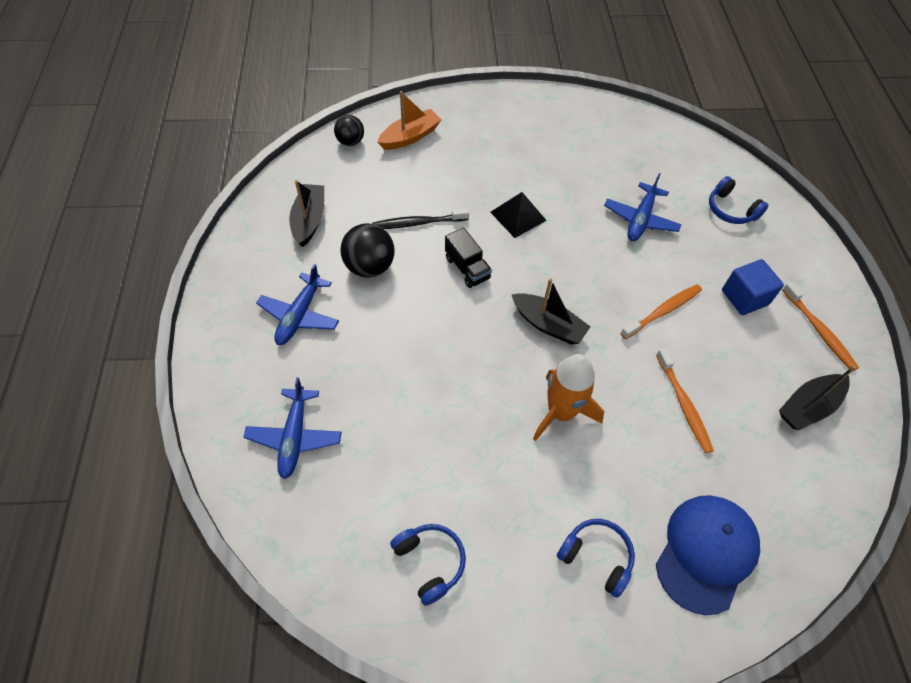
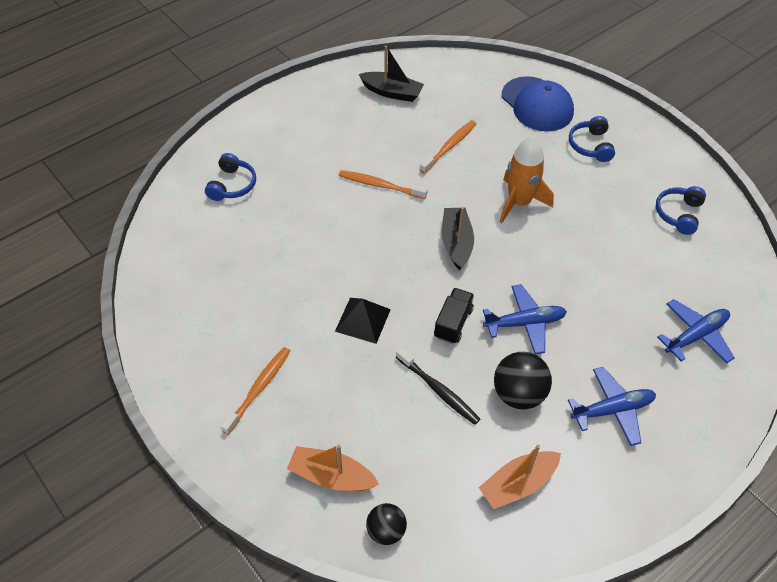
camera: 125 degrees left, 5 degrees down
(309, 220) = (518, 484): black boat -> orange boat
(640, 219) = (293, 236): blue plane -> blue plane (525, 323)
(706, 553) = (537, 104): blue cap -> blue cap turned 120 degrees counterclockwise
(744, 297) = (324, 148): blue cube -> none
(819, 331) = (321, 103): orange toothbrush -> orange toothbrush (259, 389)

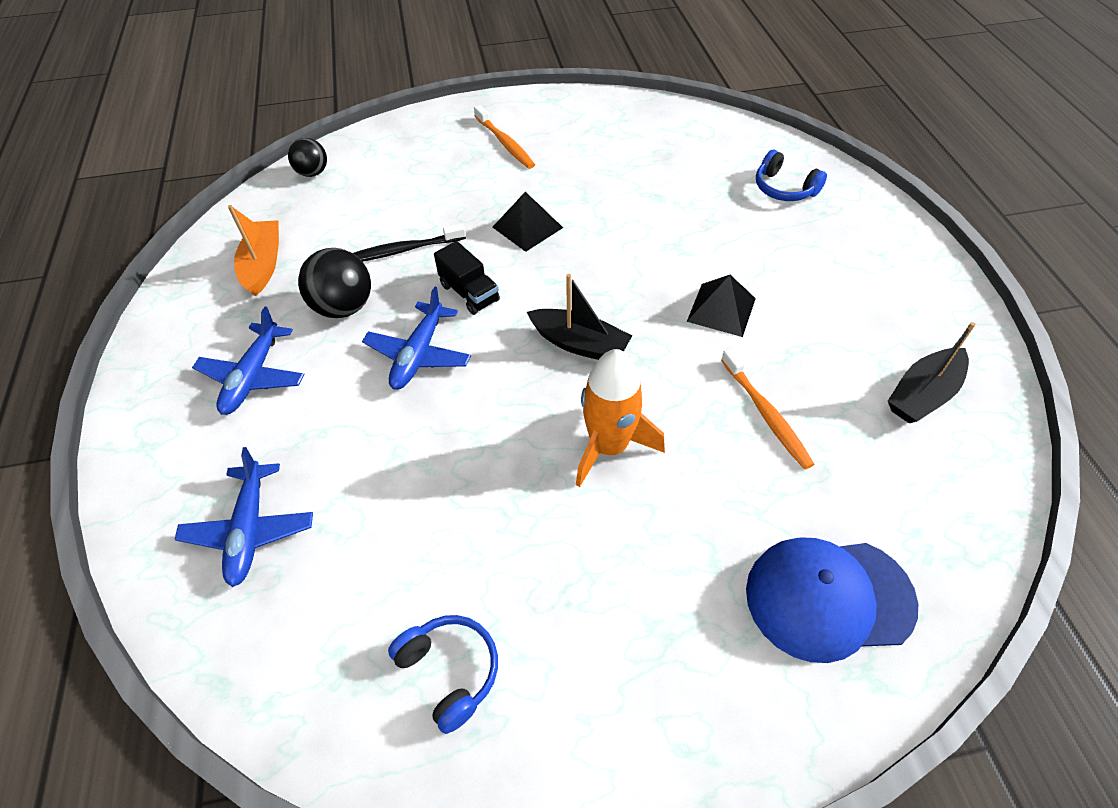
camera: 120 degrees right, 0 degrees up
(331, 476) = (386, 159): orange boat -> none
(380, 185) = (721, 309): orange toothbrush -> black pyramid
(590, 145) = (682, 627): blue headphones -> none

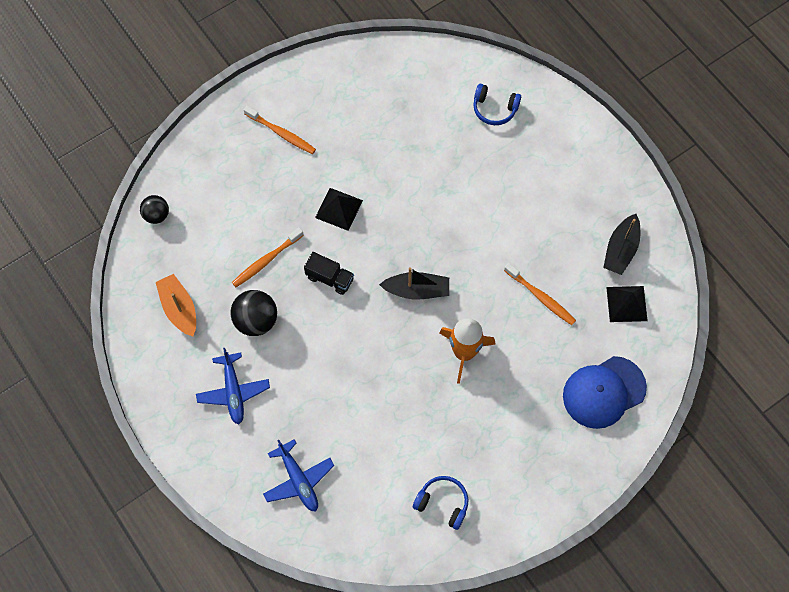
camera: 25 degrees left, 15 degrees up
(403, 250) = (266, 261): black toothbrush -> orange toothbrush
(419, 354) = (324, 336): blue plane -> none
(721, 309) = (490, 231): black pyramid -> black pyramid (626, 303)

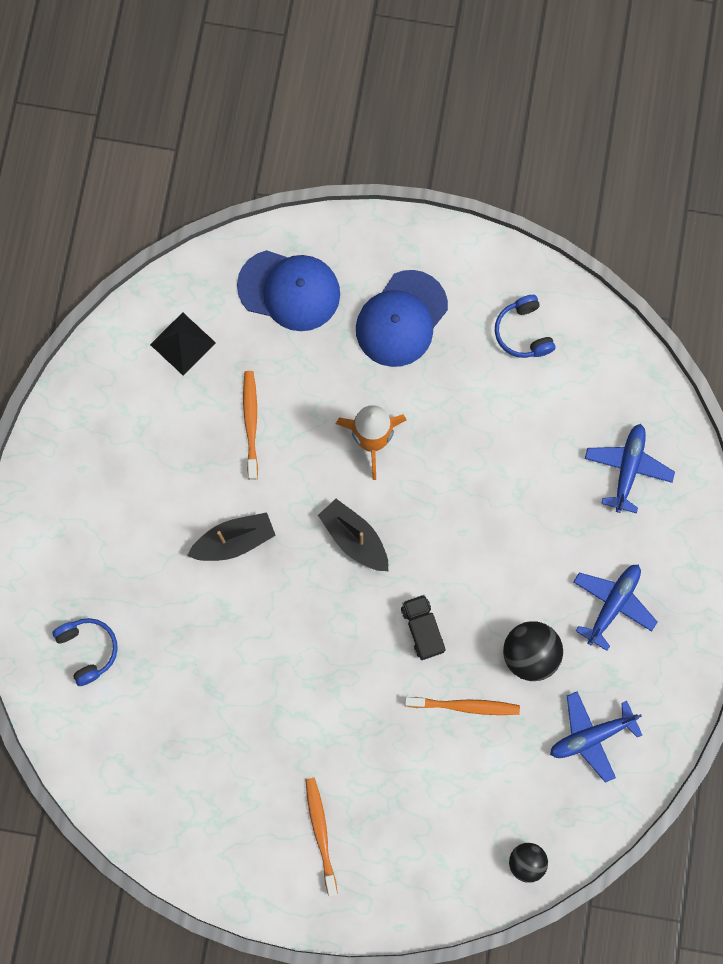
camera: 135 degrees left, 10 degrees up
(179, 309) = (591, 736): orange boat -> blue plane
(339, 209) = (345, 692): black pyramid -> none
(522, 439) = (401, 319): none -> blue cap
(621, 249) = (131, 395): black boat -> black boat (234, 541)

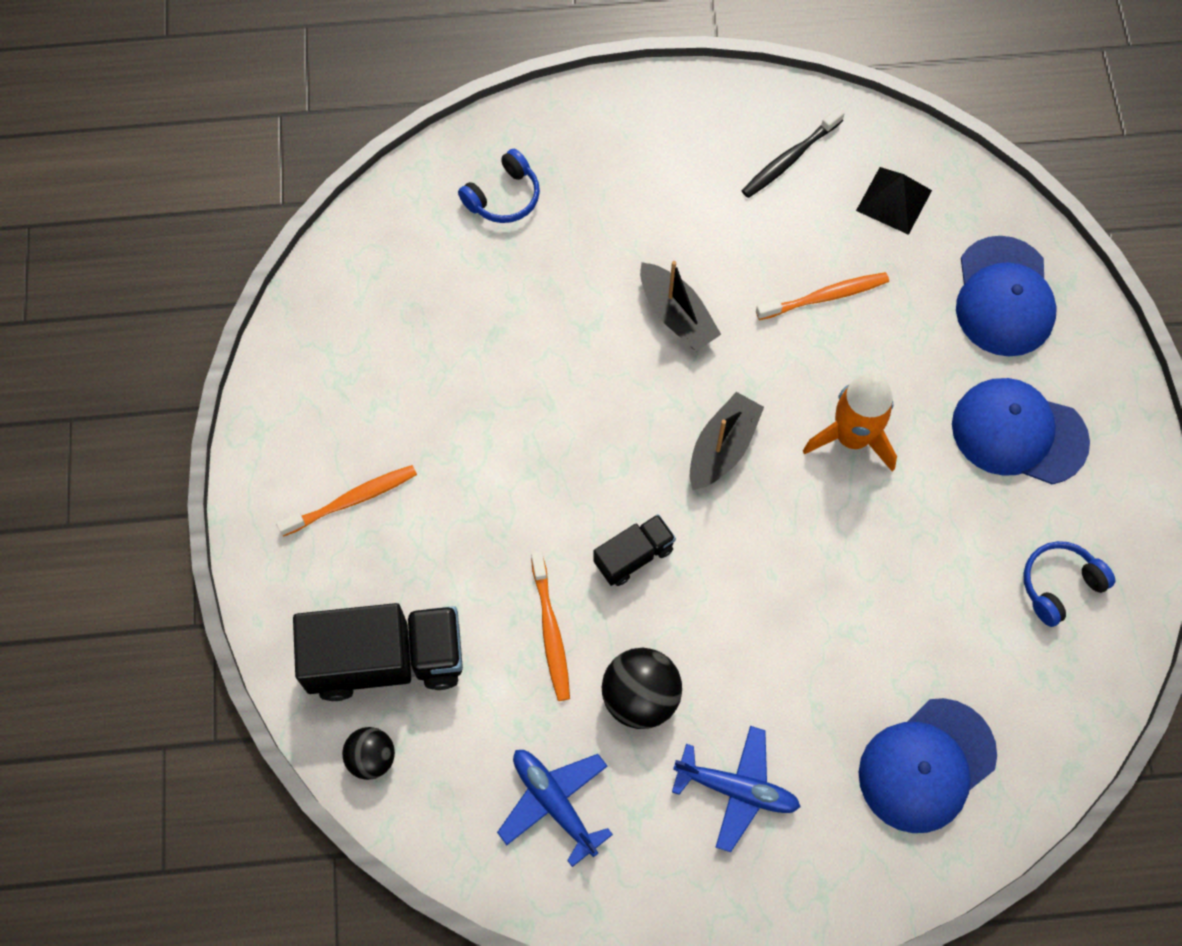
camera: 75 degrees right, 10 degrees down
(121, 412) = (789, 159): none -> black toothbrush
(455, 834) = (386, 660): none -> black truck
(627, 468) = (926, 765): blue plane -> blue cap

